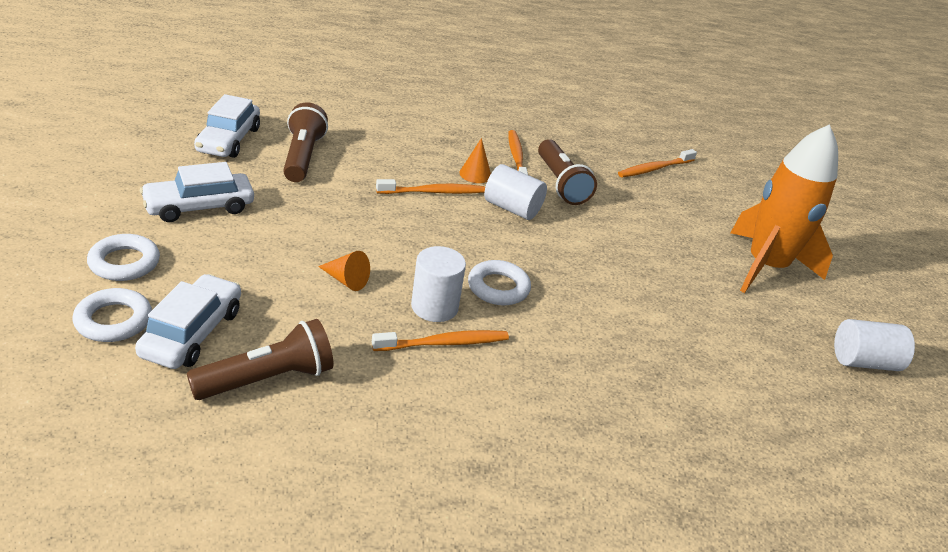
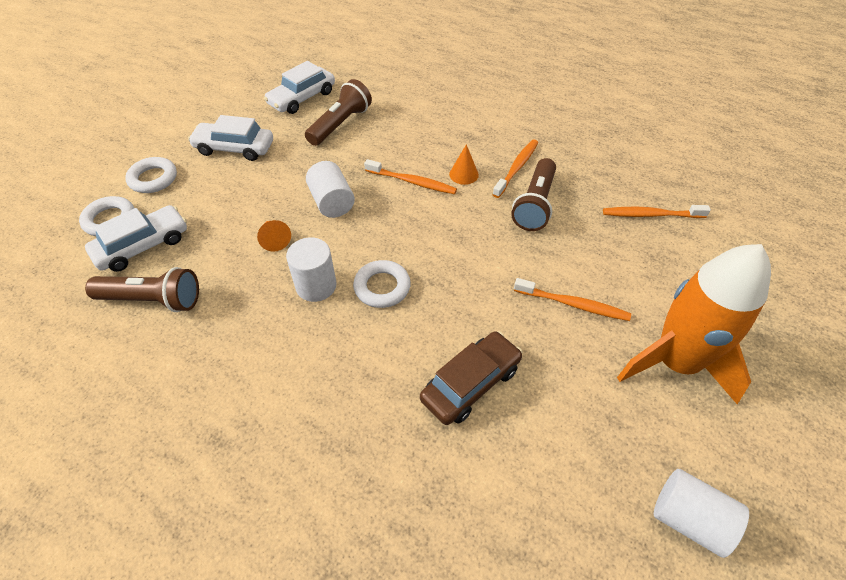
camera: 40 degrees right, 15 degrees up
(444, 343) = (293, 320): orange toothbrush -> orange toothbrush (573, 304)
(512, 208) = (465, 216): white cylinder -> white cylinder (332, 202)
(646, 334) = (470, 384): none -> brown car

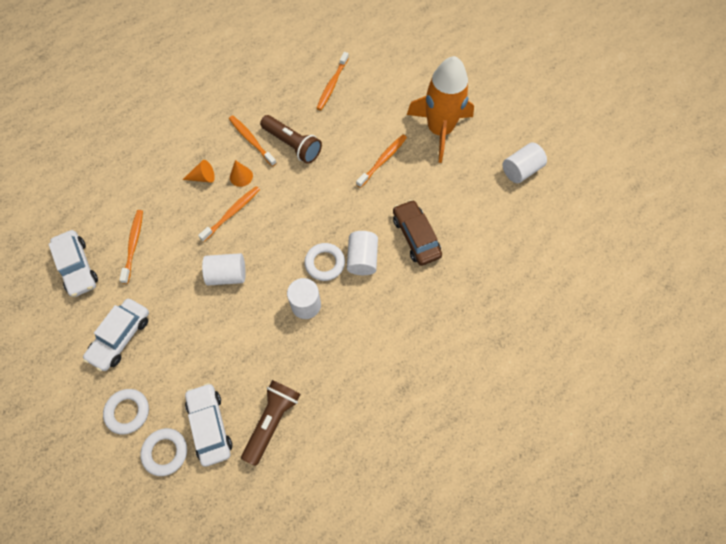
camera: 70 degrees left, 15 degrees up
(274, 239) = (248, 324): orange cone -> orange cone (203, 177)
(340, 124) = (133, 245): brown flashlight -> orange toothbrush
(405, 326) = (362, 259): none -> white cylinder

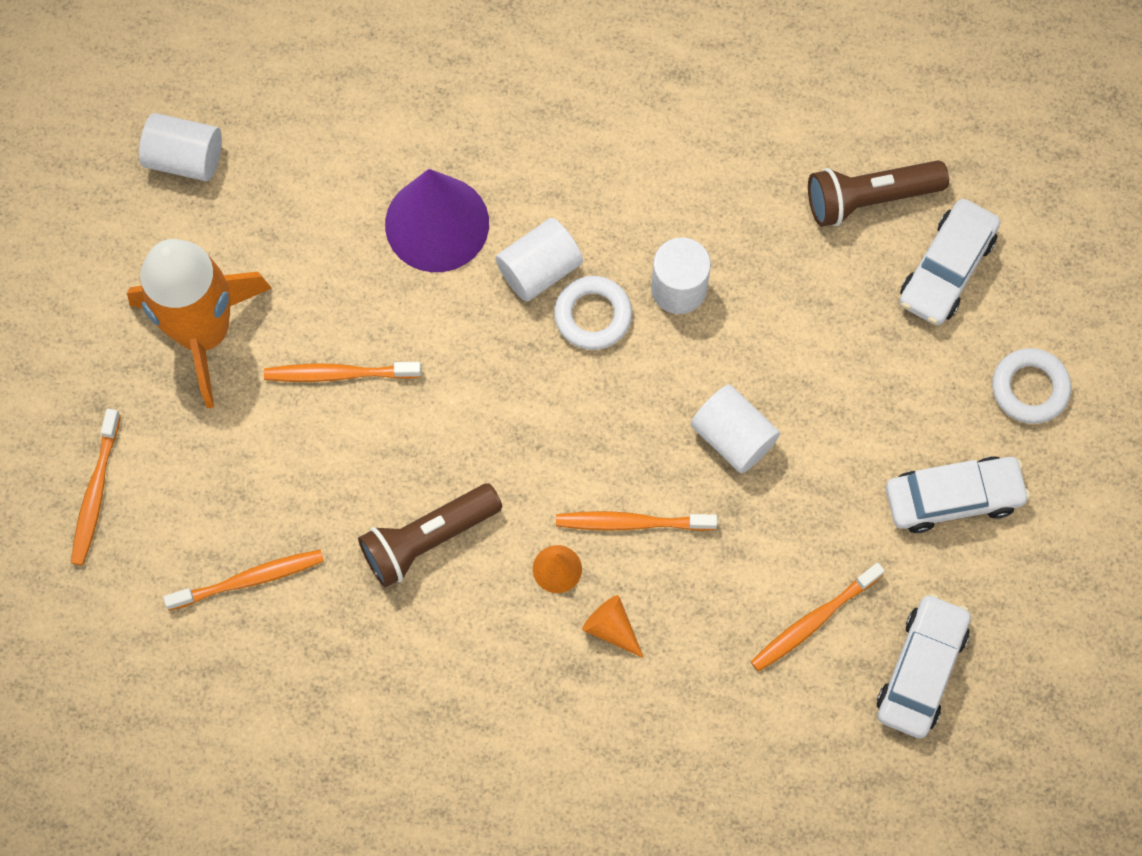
camera: 130 degrees left, 5 degrees up
(165, 452) = (1027, 293): white ring -> none
(251, 140) = (476, 615): orange toothbrush -> orange toothbrush (96, 493)
(293, 144) = (428, 540): brown flashlight -> brown flashlight turned 120 degrees counterclockwise
(416, 237) = (437, 223): brown car -> purple cone

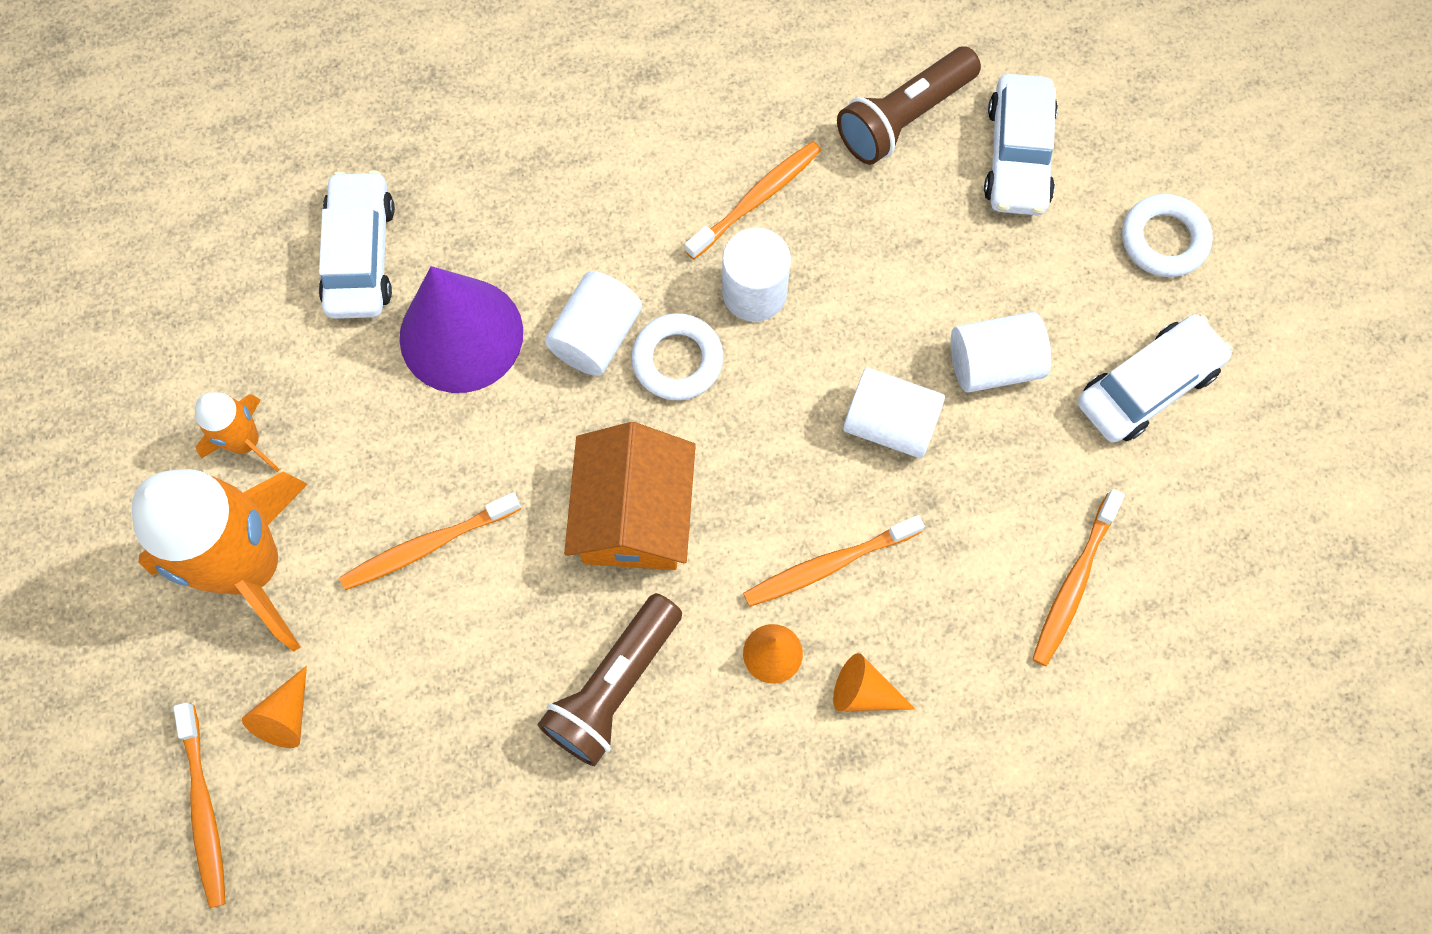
camera: 25 degrees left, 0 degrees up
(182, 453) = (286, 716): none -> orange cone
(185, 158) = (144, 383): white cylinder -> white cylinder (993, 364)
(240, 236) = (246, 442): none -> orange rocket
(249, 579) = (431, 828): orange toothbrush -> orange toothbrush (756, 199)
(503, 419) = (634, 515): none -> orange house
(921, 670) = (1211, 583): white car -> white car (360, 255)

